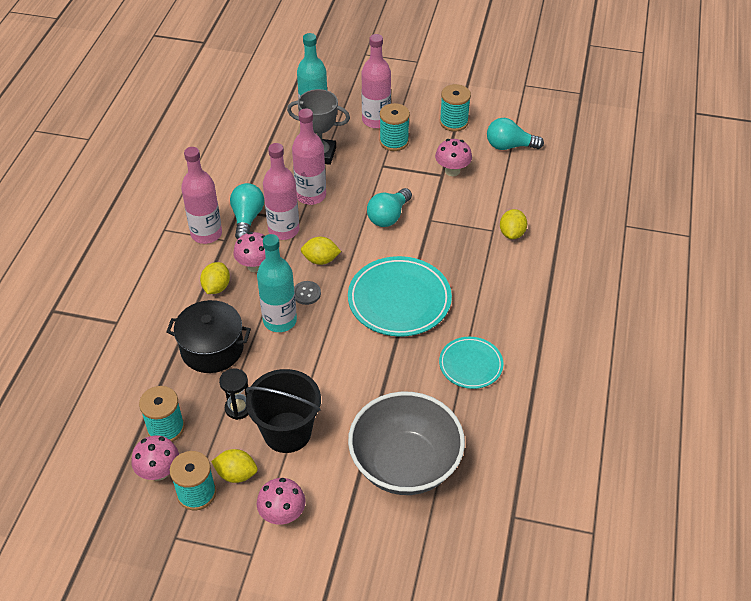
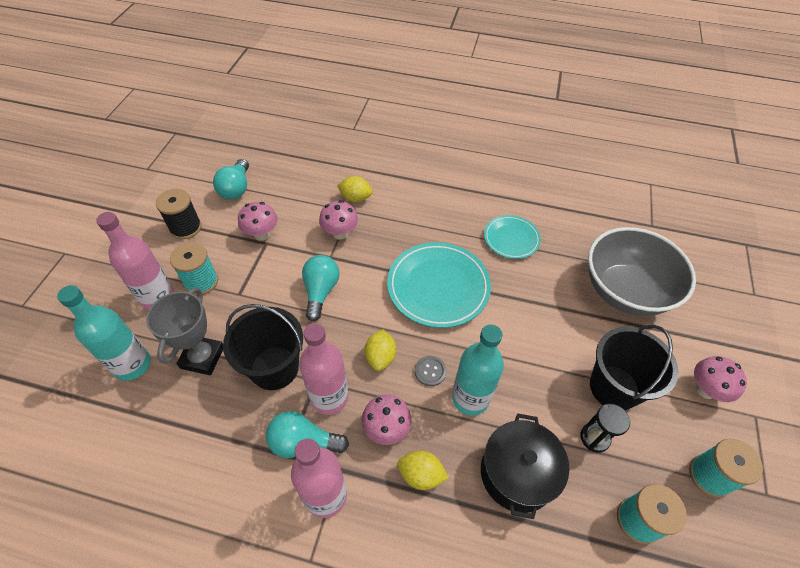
camera: 90 degrees left, 5 degrees up
(159, 472) = (697, 522): pink mushroom -> pink mushroom (340, 233)
(236, 474) = (675, 435): yellow lemon -> none
(311, 195) = (274, 368): pink bottle -> black bucket
(388, 216) = (320, 291): turquoise light bulb -> turquoise light bulb turned 120 degrees counterclockwise
(453, 122) = (186, 228): turquoise spool -> black spool

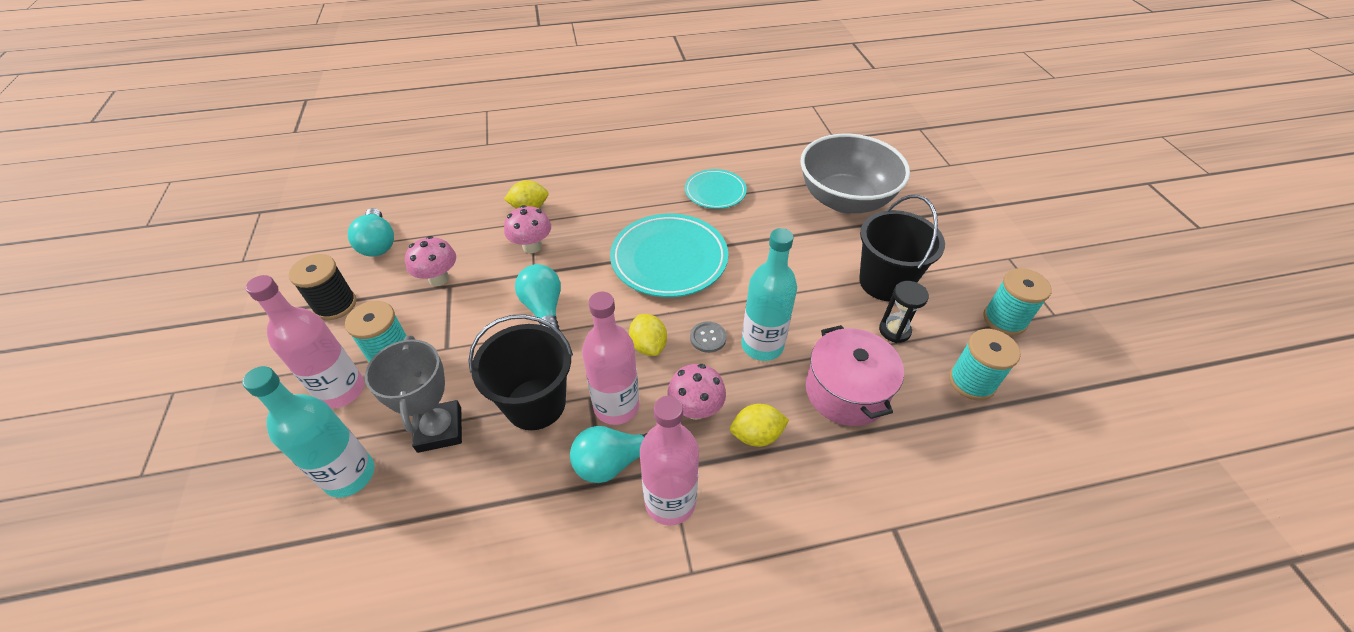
camera: 25 degrees left, 5 degrees down
(517, 473) = (846, 391): black pot -> pink pot
(706, 390) = (959, 253): pink mushroom -> none

